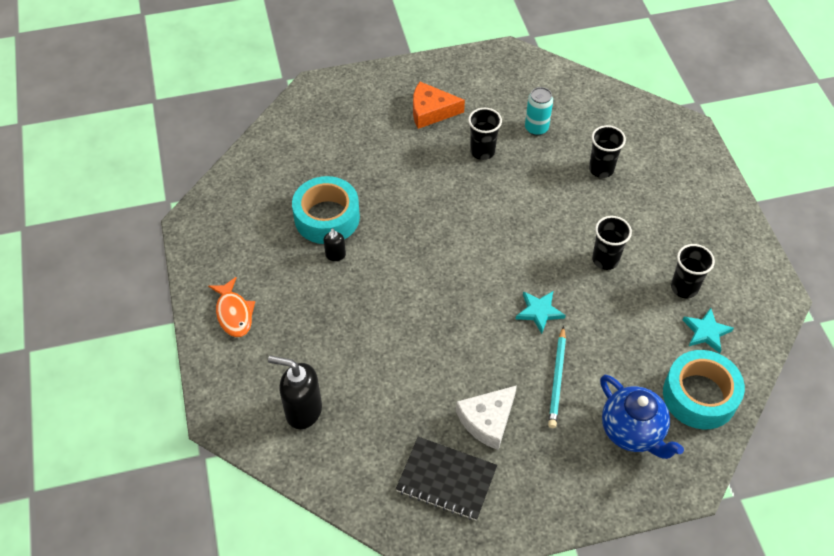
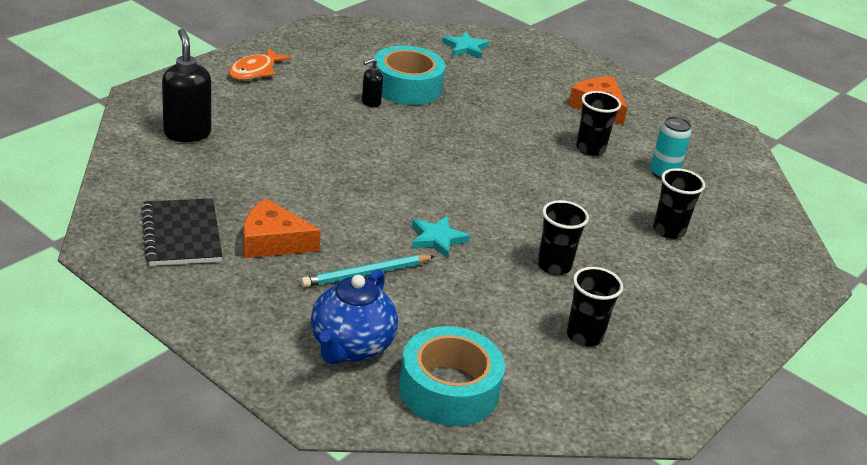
camera: 50 degrees right, 20 degrees down
(487, 420) = (272, 241): white cheese -> orange cheese
(706, 332) = (543, 371): turquoise star -> turquoise star (465, 48)

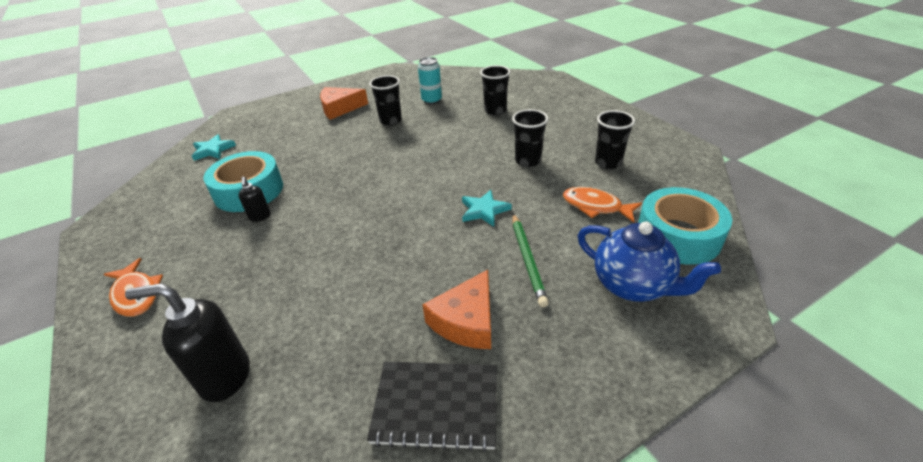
camera: 65 degrees left, 5 degrees up
(366, 274) = (527, 260): turquoise pencil -> green pencil
(480, 323) = (595, 206): none -> orange fish

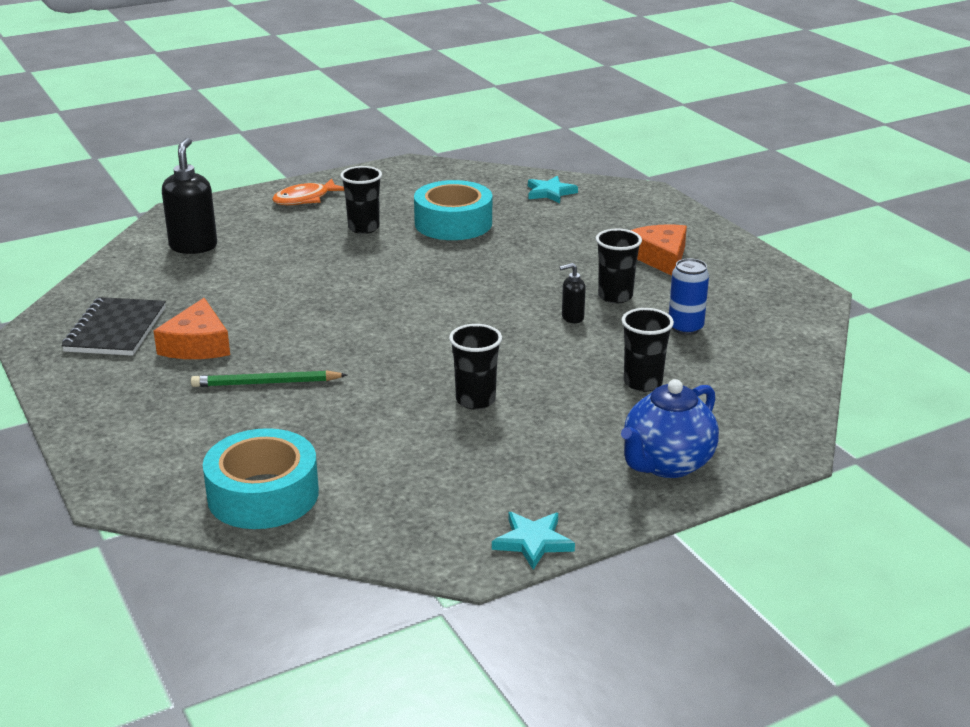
camera: 90 degrees right, 10 degrees down
(260, 217) = (401, 234): black soap dispenser -> black soap dispenser (572, 318)
(431, 100) = (685, 328): turquoise can -> blue can
(466, 320) = (197, 345): orange cheese -> orange cheese turned 120 degrees counterclockwise
(484, 210) = (367, 361): turquoise star -> turquoise star (533, 542)
(595, 206) = (347, 441): orange fish -> none
(608, 163) = (453, 469): black cup -> black cup (363, 228)
(632, 285) = (195, 444): blue teapot -> blue teapot (666, 464)

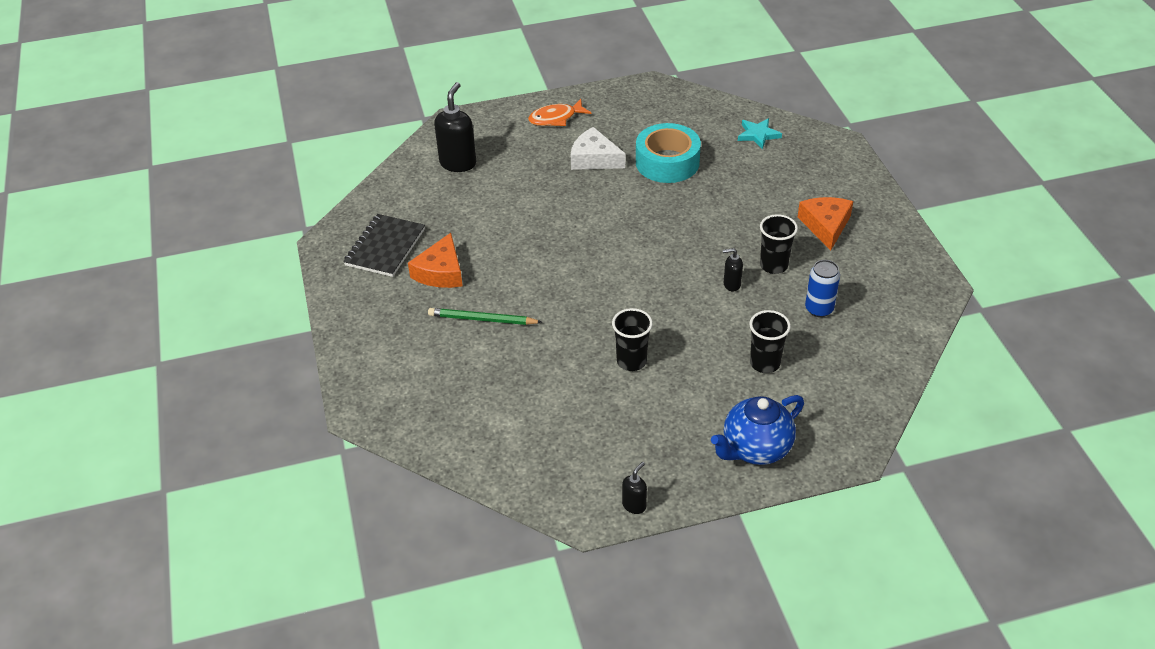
camera: 15 degrees right, 15 degrees up
(263, 494) = (458, 428): turquoise tape -> none
(363, 228) = (594, 159): black cup -> white cheese
(533, 542) = (634, 505): turquoise star -> black soap dispenser

